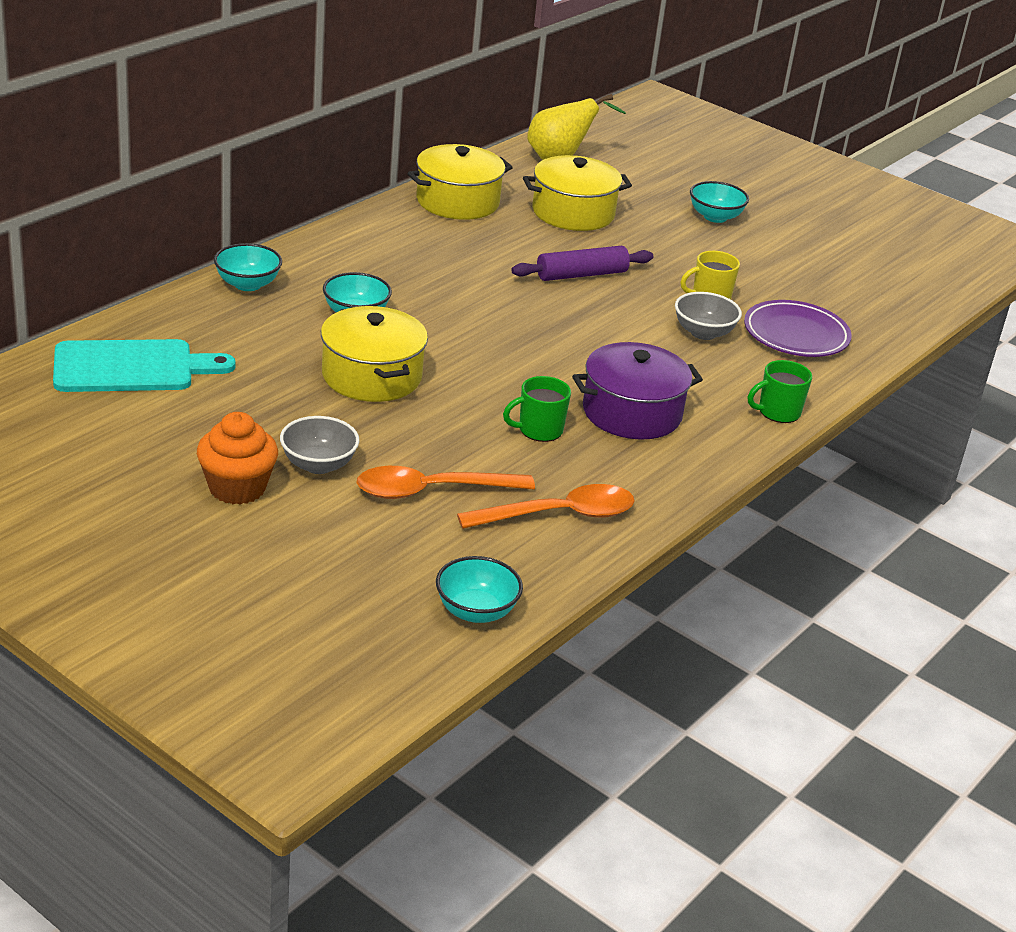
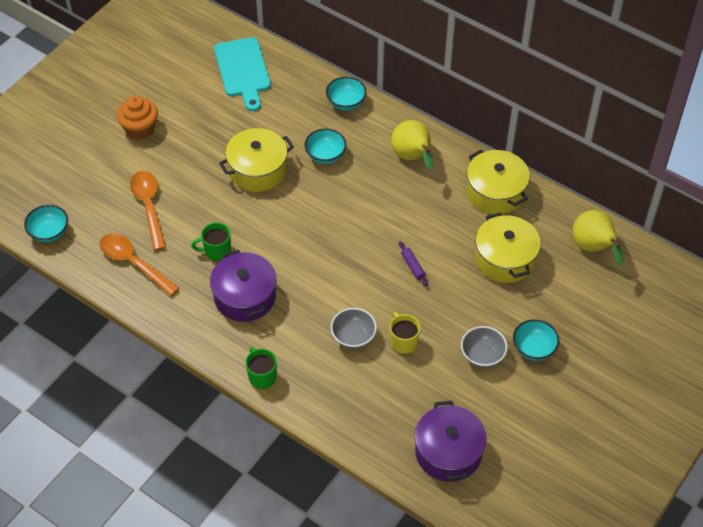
camera: 90 degrees right, 20 degrees up
(318, 465) = (165, 157): grey bowl -> grey bowl (482, 355)
(379, 248) = (413, 157): none -> yellow pear
(539, 430) = (216, 251): green mug -> green mug turned 75 degrees counterclockwise
(558, 515) = (134, 263): orange spoon -> orange spoon turned 150 degrees clockwise
(581, 275) = (412, 266): purple rolling pin -> purple rolling pin, size x0.56
(796, 334) = (366, 393): purple plate -> none
(875, 291) = (448, 452): none -> purple pot

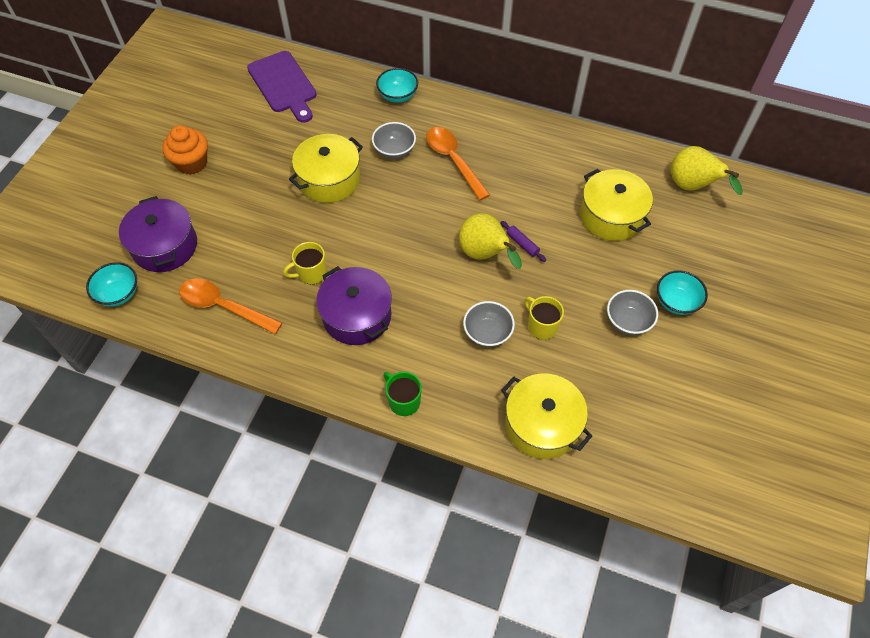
camera: 15 degrees left, 5 degrees up
(149, 207) = (224, 242): orange spoon -> orange spoon (453, 161)
(216, 251) = (311, 273): green mug -> yellow mug
(243, 70) = (283, 85): turquoise cutting board -> purple cutting board
(325, 155) = (394, 151): turquoise bowl -> grey bowl
(413, 157) = (483, 135): yellow pear -> yellow pear (485, 255)
(448, 452) = (633, 437): purple pot -> purple pot (165, 246)
(495, 192) = (576, 152): yellow pot -> yellow pot (542, 424)

